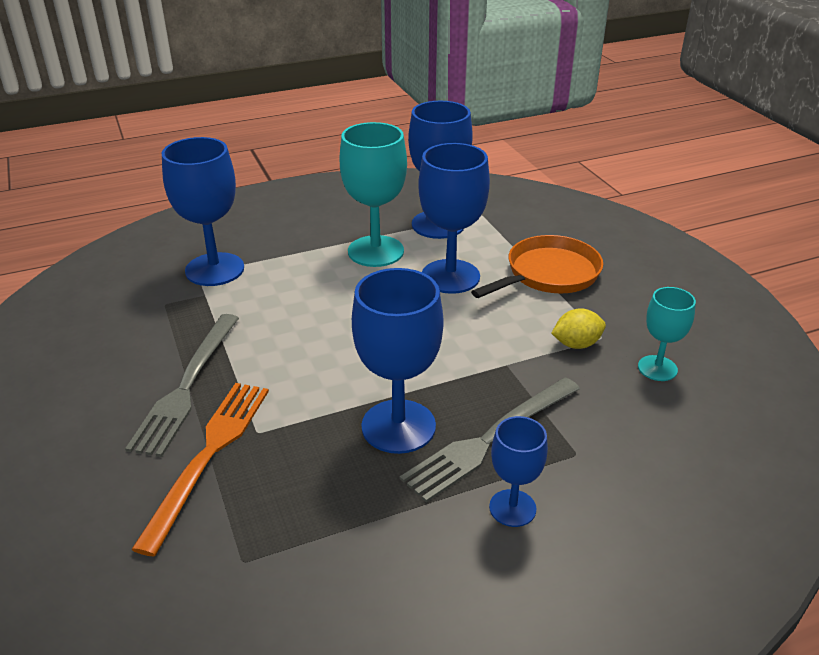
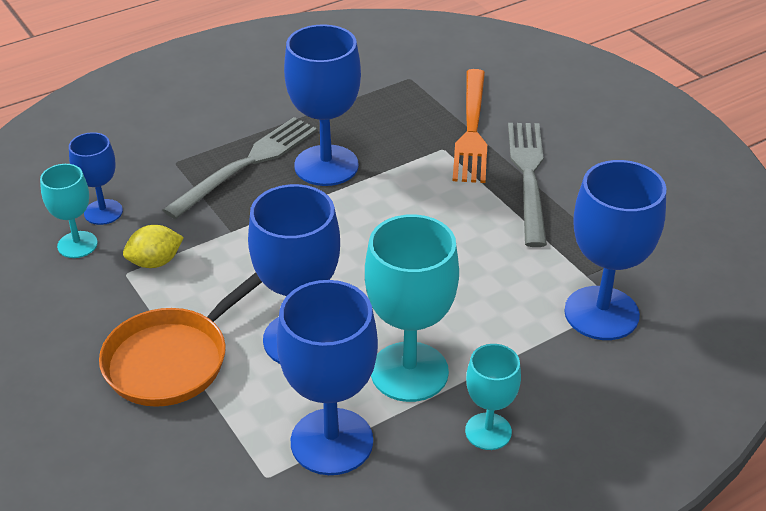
camera: 170 degrees right, 5 degrees up
(337, 220) = (488, 431): none -> turquoise goblet
(512, 508) = (229, 122): blue goblet -> blue goblet (103, 212)

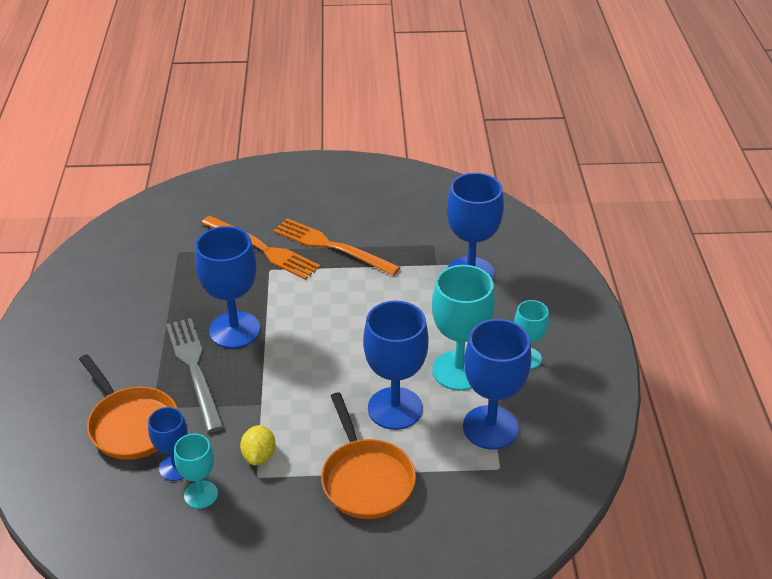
camera: 60 degrees left, 0 degrees up
(142, 159) = (131, 424): none -> orange pan
(528, 177) = (331, 246): grey fork -> orange fork

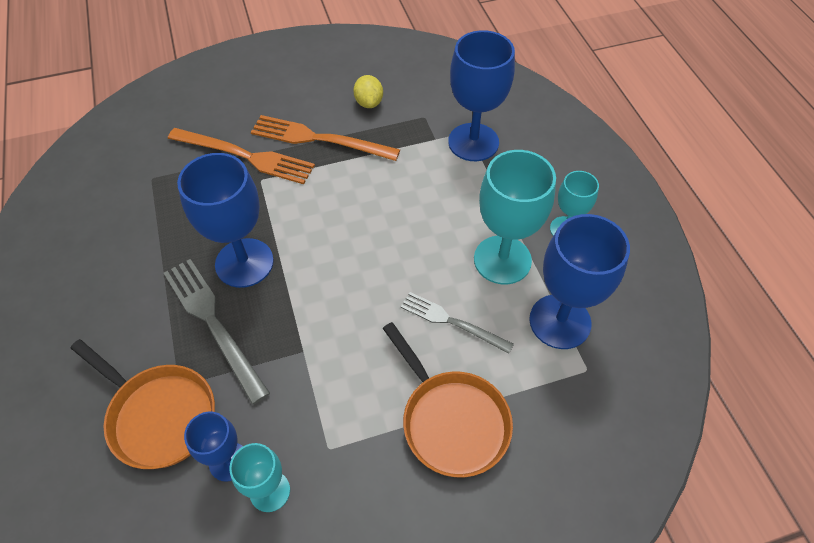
camera: 15 degrees left, 15 degrees up
(259, 456) = (322, 420): yellow lemon -> yellow lemon (369, 102)
(395, 408) = (452, 322): blue goblet -> grey fork

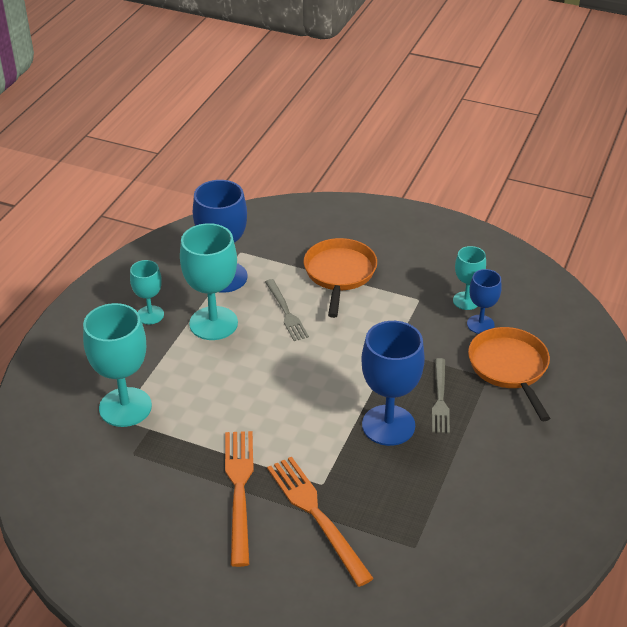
camera: 140 degrees left, 15 degrees down
(213, 323) = (440, 398): grey fork -> grey fork, size x0.64
(319, 139) = (239, 490): orange fork -> orange fork turned 150 degrees counterclockwise
(369, 102) = (160, 498): yellow lemon -> none
(473, 142) = (125, 407): blue goblet -> turquoise goblet

